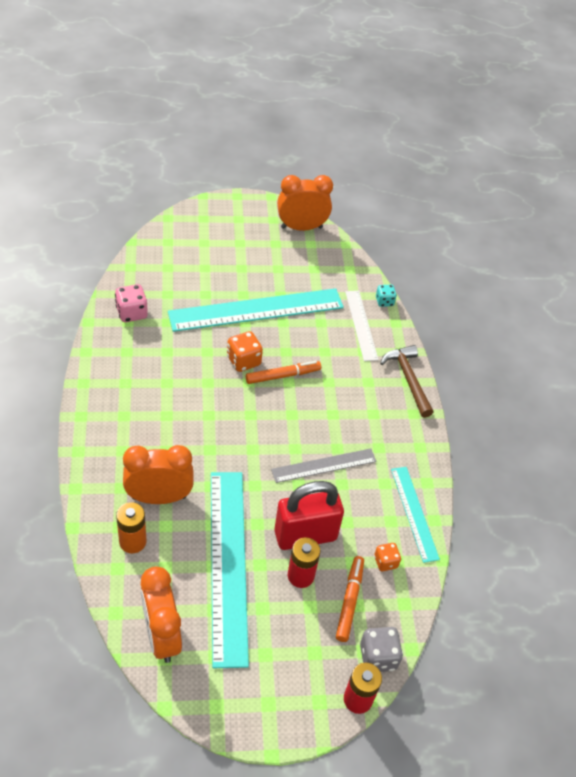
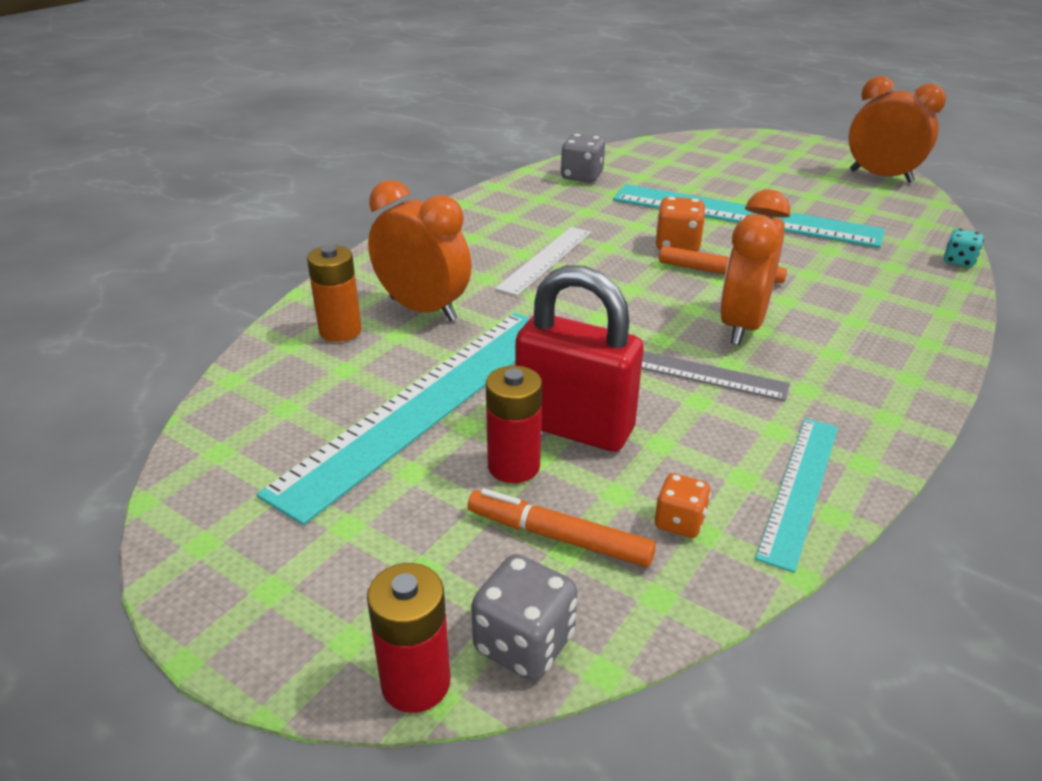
camera: 45 degrees right, 15 degrees down
(132, 313) = (581, 176): pink dice -> grey dice
(161, 635) = (247, 428): orange clock -> orange clock (741, 325)
(349, 601) = (558, 537): orange marker -> orange marker turned 120 degrees counterclockwise
(361, 325) = (896, 269): white ruler -> white ruler (546, 259)
(408, 379) = (933, 341): brown hammer -> none

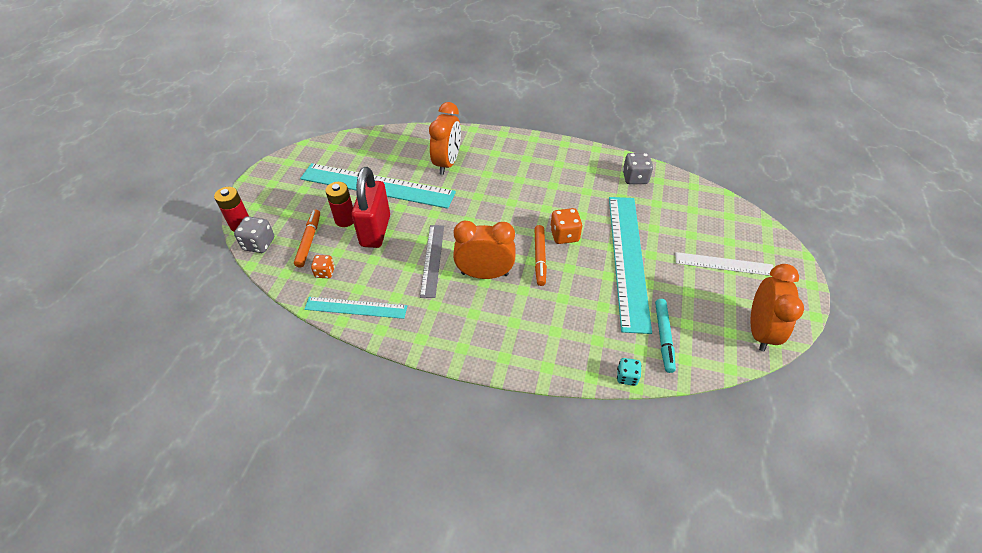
camera: 70 degrees right, 15 degrees up
(340, 331) = (419, 146): orange battery -> none
(546, 259) = (517, 189): white ruler -> white ruler (724, 264)
(889, 225) = (663, 337): none -> turquoise marker

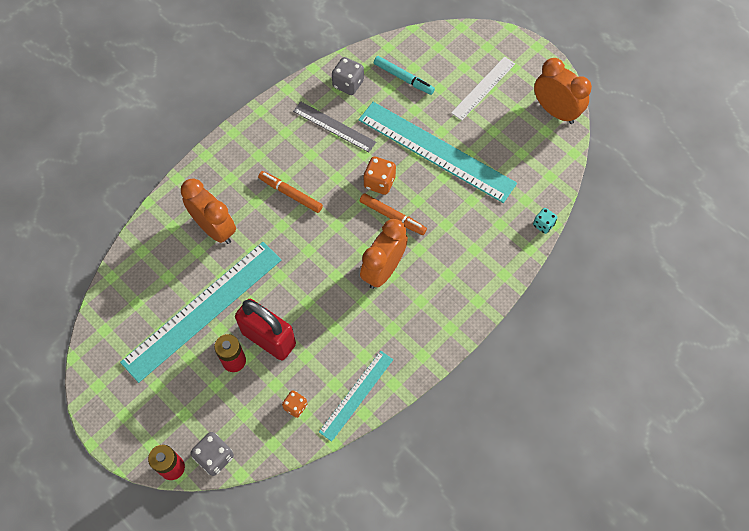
camera: 60 degrees left, 15 degrees up
(309, 241) = (242, 406): orange marker -> orange marker (290, 194)
(432, 260) = (339, 305): grey ruler -> grey ruler (334, 126)
(663, 337) = (524, 177): turquoise marker -> turquoise marker (403, 78)

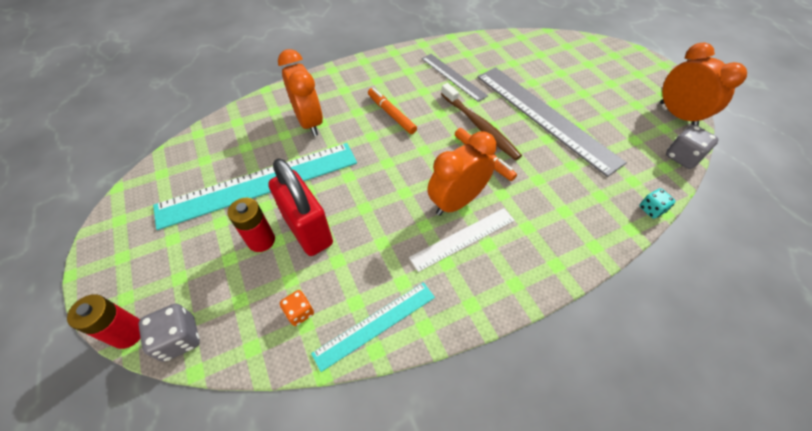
camera: 20 degrees right, 10 degrees down
(348, 84) = (477, 52): grey dice -> grey dice (682, 157)
(379, 182) = (480, 126): orange dice -> brown toothbrush
(403, 78) = (529, 59): turquoise marker -> none
(436, 151) = (544, 117): turquoise ruler -> grey ruler
(483, 88) = (604, 82): white ruler -> white ruler (463, 238)

